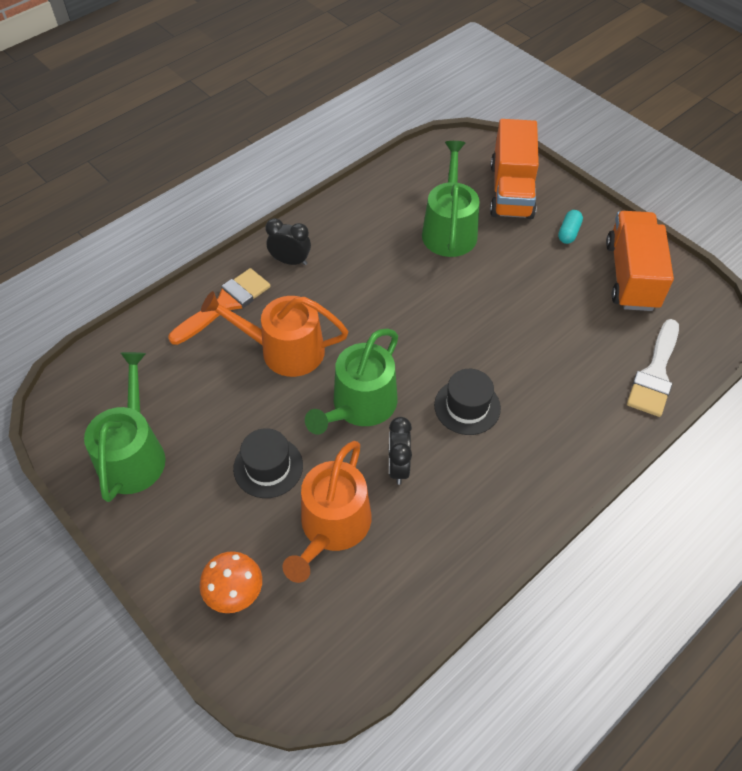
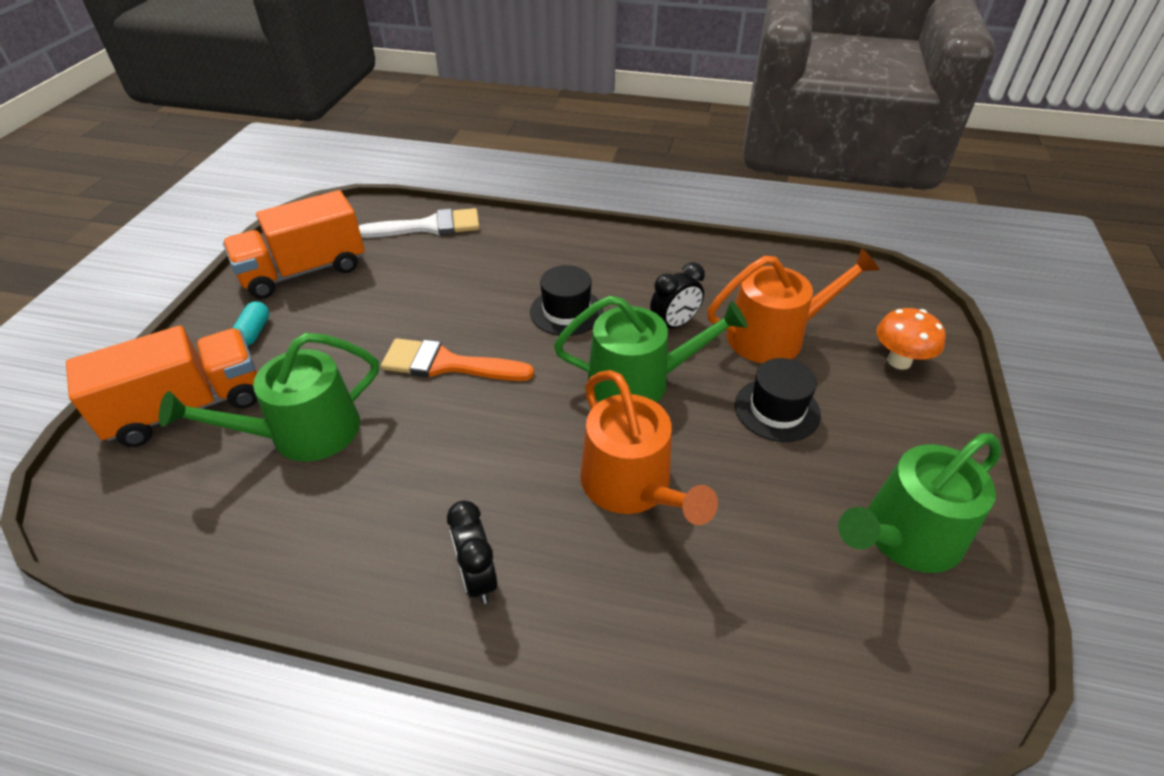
camera: 125 degrees left, 10 degrees down
(225, 304) = (620, 606): orange brush -> orange brush (447, 364)
(568, 233) = (254, 332): turquoise capsule -> turquoise capsule turned 75 degrees counterclockwise

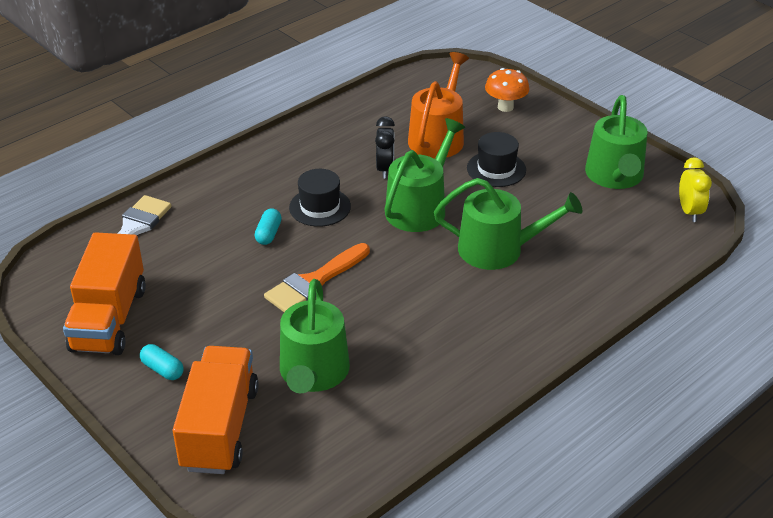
camera: 55 degrees left, 5 degrees down
(478, 578) = (509, 335): black clock -> none
(494, 300) = (268, 234): none -> turquoise capsule
(632, 486) = (498, 249): orange watering can -> green watering can
(937, 676) = (689, 212): none -> yellow clock

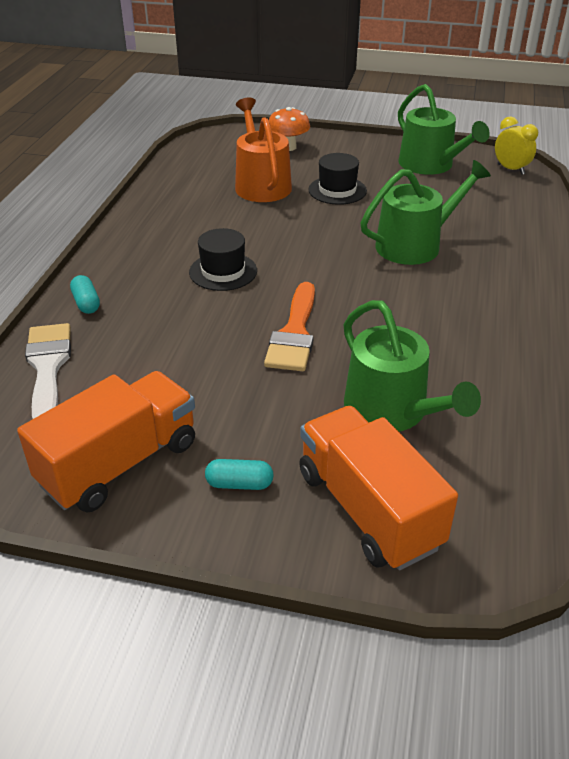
camera: 35 degrees left, 0 degrees up
(109, 319) = (119, 463): orange truck -> orange truck turned 105 degrees counterclockwise
(268, 234) = (200, 312): turquoise capsule -> turquoise capsule (86, 303)
(385, 169) = (245, 222): black clock -> none
(419, 207) = (312, 239): green watering can -> none

